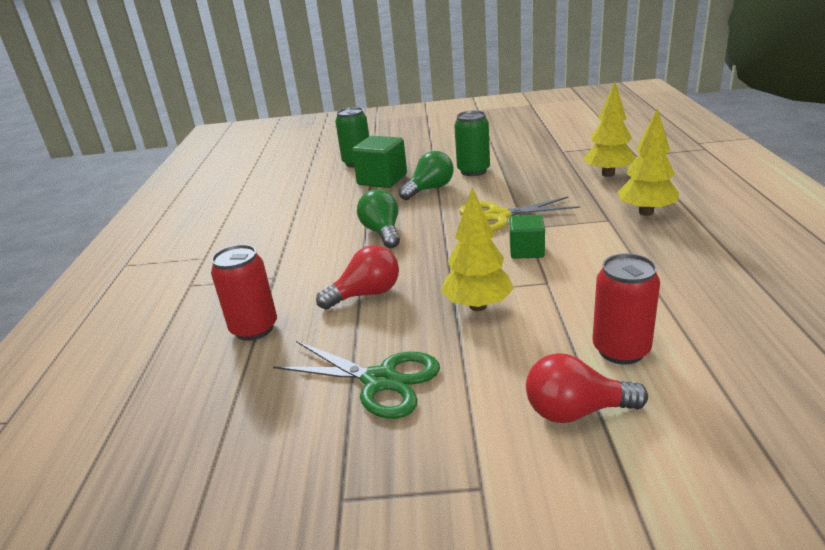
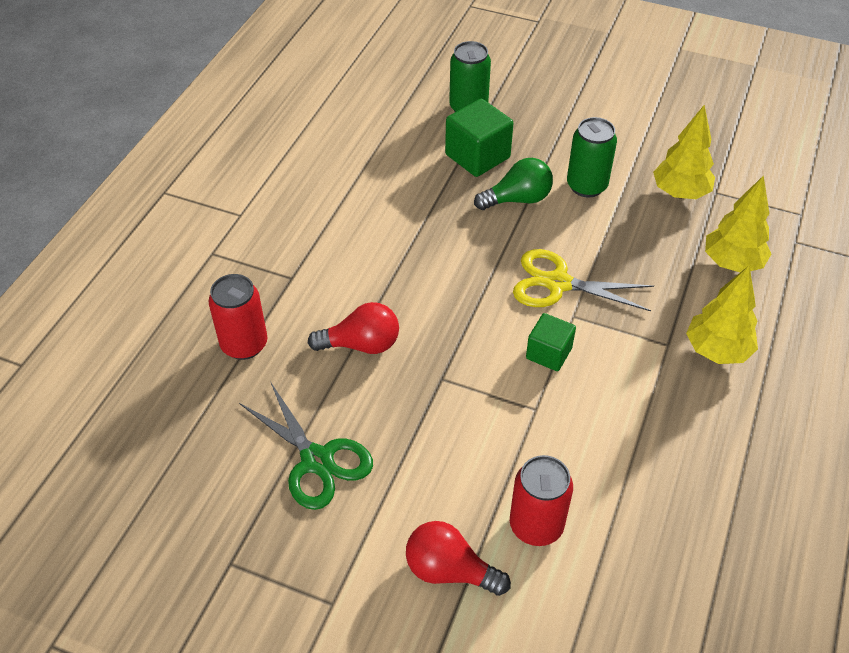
camera: 20 degrees right, 20 degrees up
(382, 232) = (426, 255): green light bulb -> none
(477, 306) = (451, 410): yellow tree -> yellow tree (680, 193)

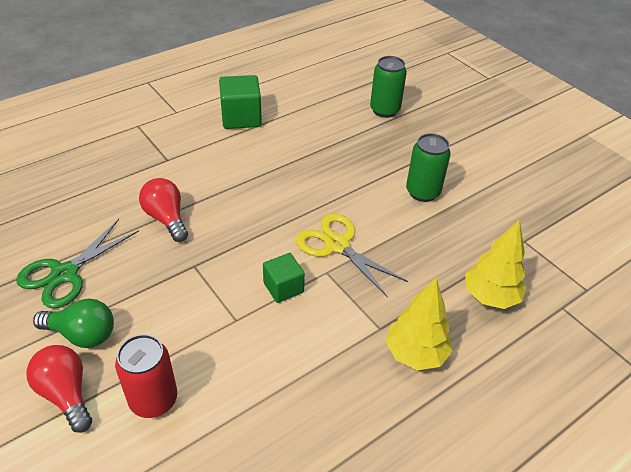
camera: 30 degrees right, 5 degrees down
(244, 344) = (99, 184): red can -> none
(317, 460) = (65, 274): green scissors -> green scissors turned 45 degrees clockwise
(361, 344) = (166, 218): red light bulb -> red light bulb turned 150 degrees counterclockwise
(477, 156) = (361, 141): green cube -> green cube (241, 118)
(517, 199) = (363, 179): green light bulb -> green light bulb (82, 334)
(680, 193) = (493, 228): yellow tree -> none

